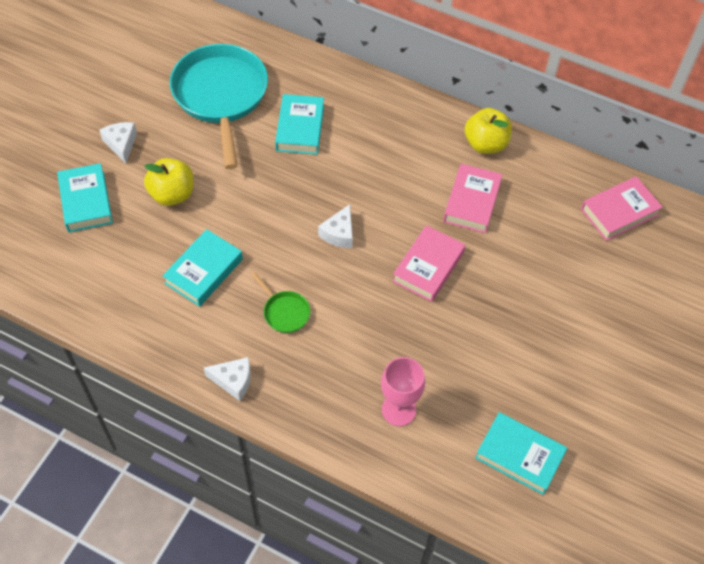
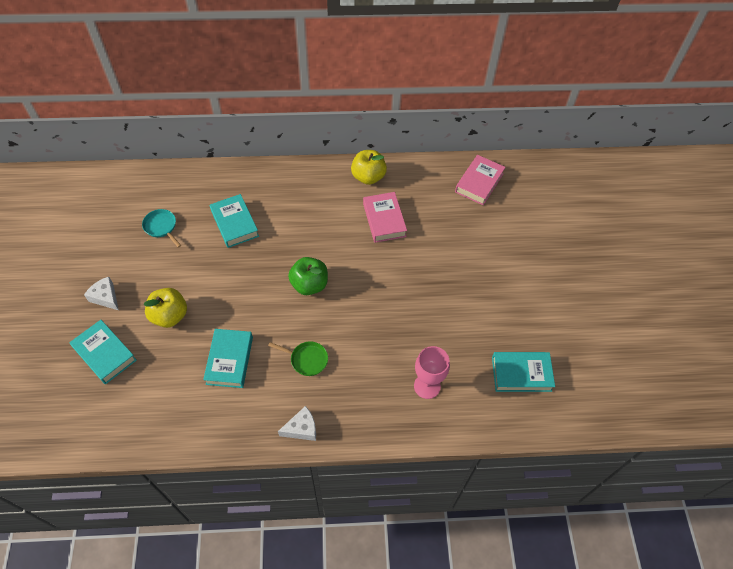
camera: 30 degrees left, 0 degrees up
(221, 96) = (161, 227): turquoise pan -> turquoise pan, size x0.42
(339, 233) = (309, 285): white cheese -> green apple
(428, 267) = (384, 278): pink book -> none

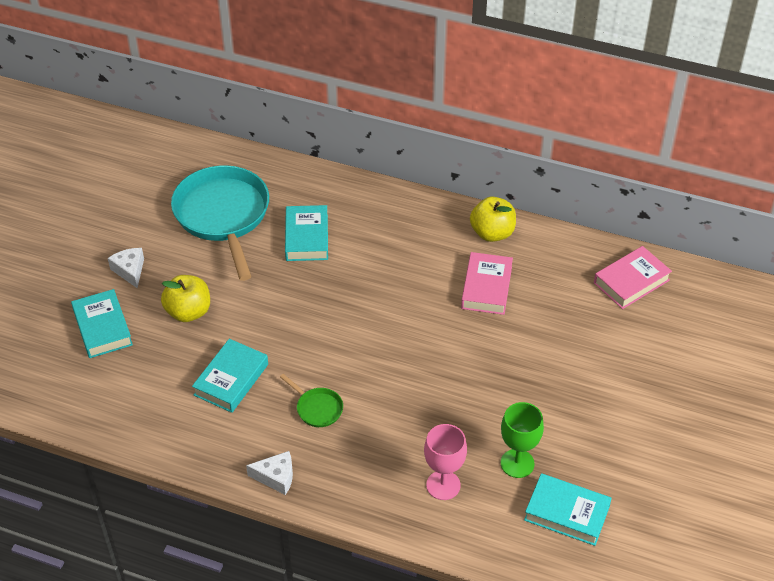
camera: 25 degrees right, 10 degrees down
(161, 227) = (223, 216): turquoise pan -> turquoise pan, size x2.39
(309, 285) = (360, 330): green apple -> none
(470, 348) = (517, 463): none -> green goblet

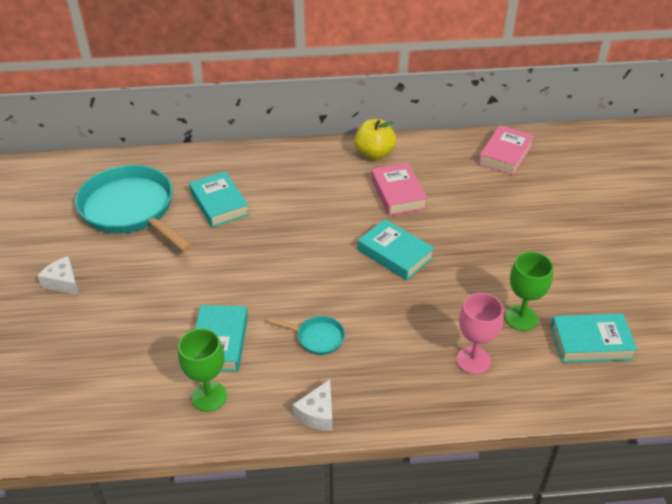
camera: 25 degrees left, 5 degrees down
(103, 328) = (61, 341): turquoise book -> turquoise book (395, 254)
(188, 312) = (143, 298): yellow apple -> none
(196, 426) = (209, 396): none -> green goblet
(276, 477) = (317, 413): white cheese -> white cheese turned 135 degrees clockwise
(317, 408) = (317, 337): green pan -> turquoise pan

